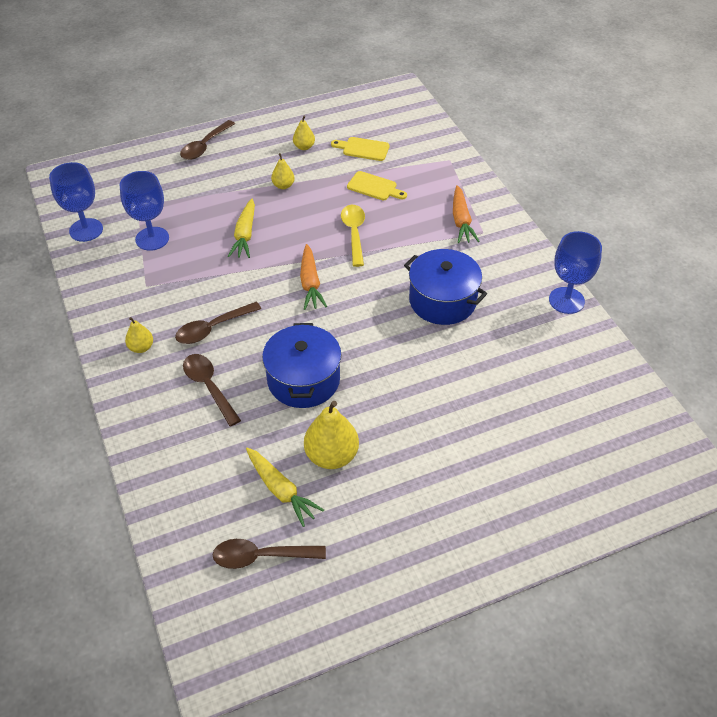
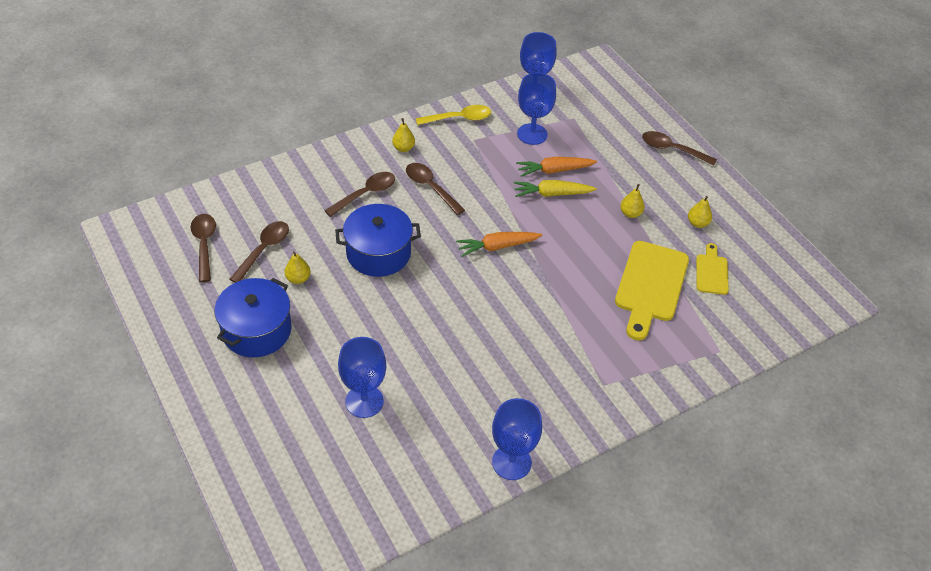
camera: 80 degrees right, 0 degrees up
(281, 490) = (264, 250): yellow carrot -> brown spoon
(331, 456) = (298, 279): yellow pear -> yellow pear, size x0.55
(354, 233) = (574, 274): yellow spoon -> yellow spoon (459, 118)
(374, 187) = (650, 286): yellow cutting board -> yellow cutting board, size x1.88
(442, 301) = (492, 350): blue pot -> blue pot (257, 330)
(461, 220) = (617, 364): orange carrot -> orange carrot (554, 170)
(502, 402) = (364, 401): none -> blue goblet

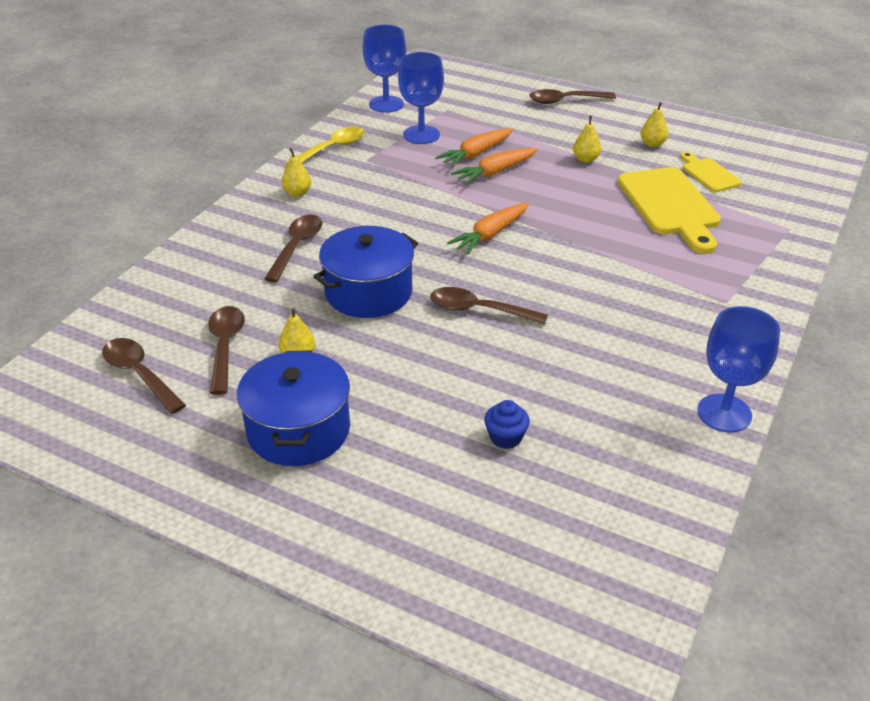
camera: 30 degrees left, 10 degrees down
(364, 401) = (505, 437): blue goblet -> blue cupcake
(430, 187) = (364, 214): brown spoon -> brown spoon (479, 310)
(552, 194) = (495, 172): yellow carrot -> orange carrot

